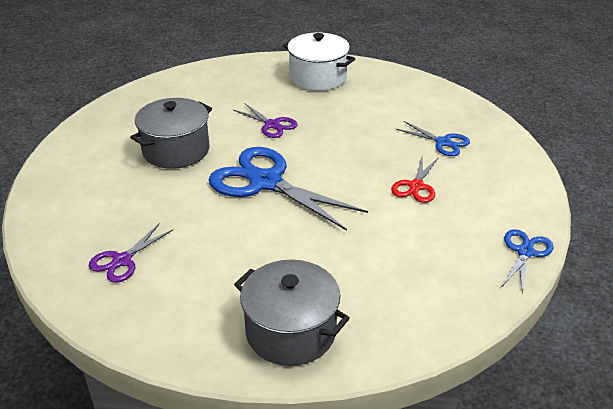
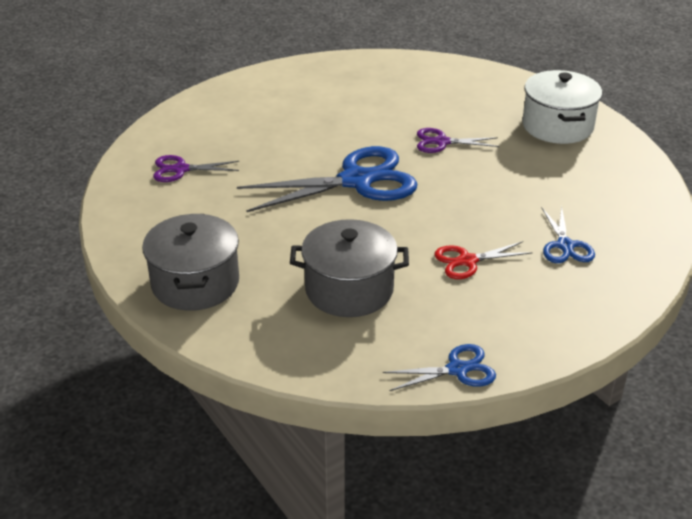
camera: 50 degrees right, 0 degrees up
(176, 150) = (336, 119): grey pot -> grey pot (349, 289)
(265, 182) = (356, 181): blue scissors -> blue scissors turned 75 degrees clockwise
(272, 125) = (442, 142): purple scissors -> purple scissors turned 90 degrees clockwise

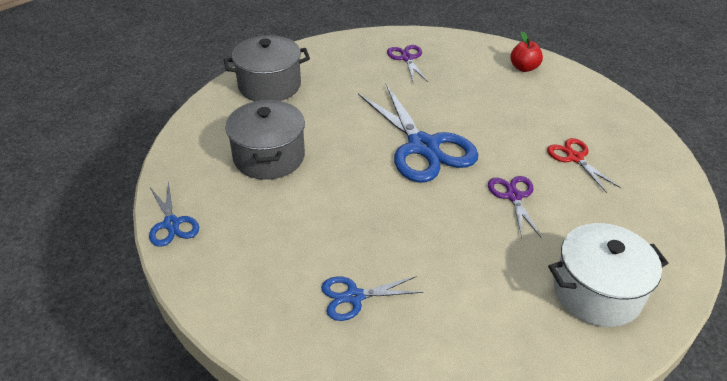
camera: 80 degrees right, 5 degrees up
(235, 99) = (524, 68): none -> red apple
(467, 261) = (316, 224): red scissors -> red scissors (574, 158)

